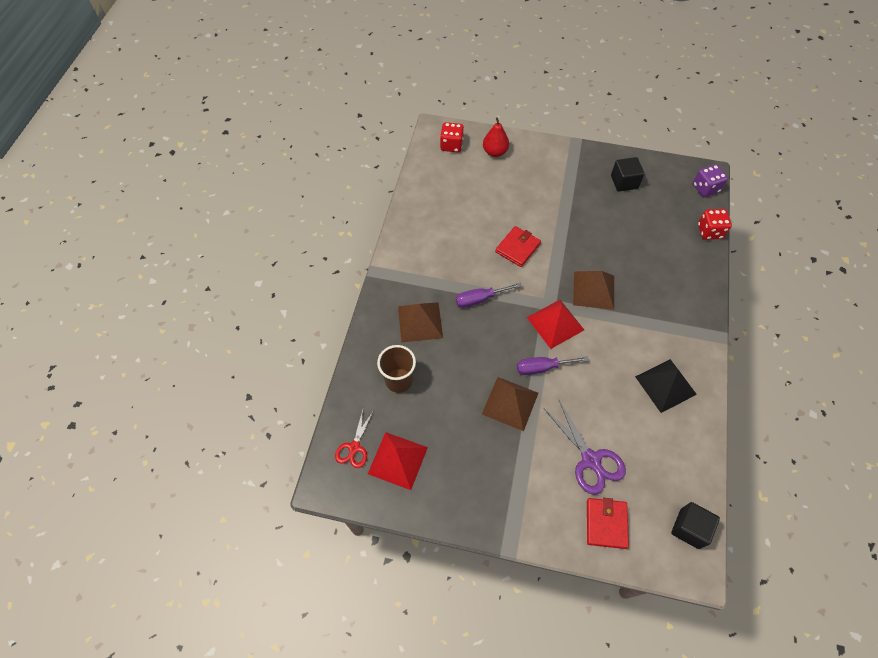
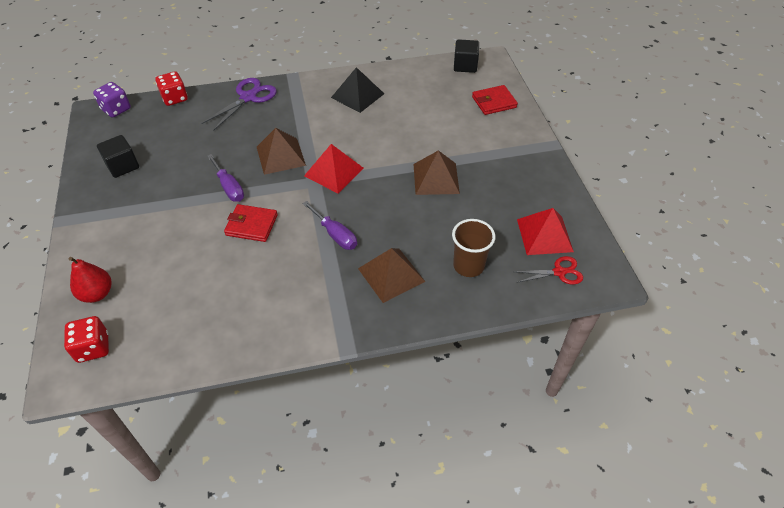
camera: 115 degrees left, 10 degrees down
(542, 368) = (387, 168): purple screwdriver -> purple screwdriver (229, 187)
(590, 460) = (451, 120): purple scissors -> purple scissors (248, 97)

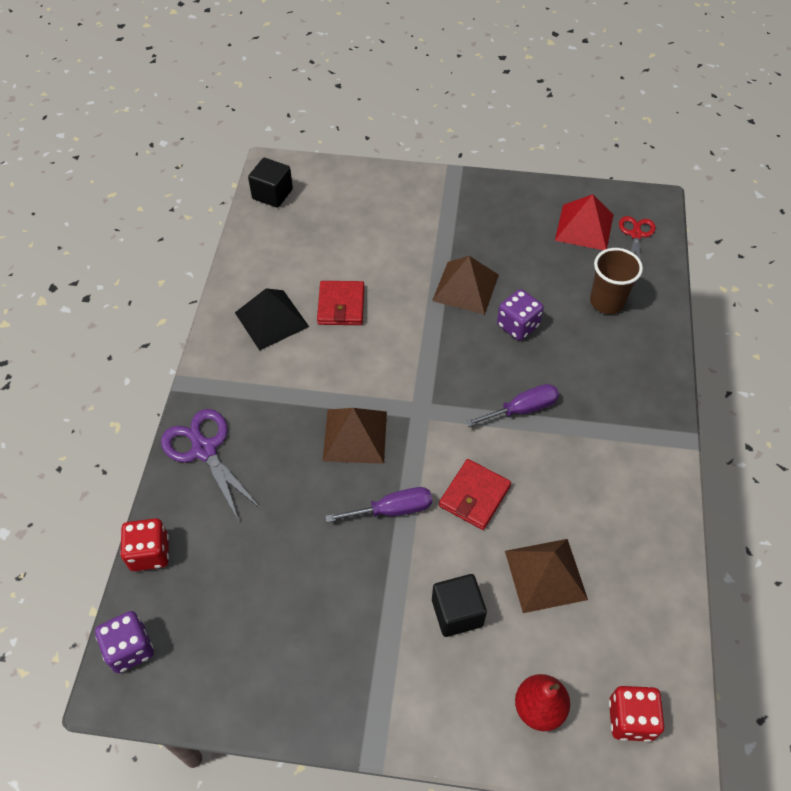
camera: 70 degrees left, 5 degrees up
(122, 166) = (283, 651): black cube -> black cube (457, 613)
(334, 172) = (412, 384): red pyramid -> none
(391, 274) = (599, 372): brown pyramid -> brown pyramid (545, 575)
(414, 215) = (518, 325): none -> purple dice
(494, 102) = (357, 192): red wallet -> red wallet (341, 305)

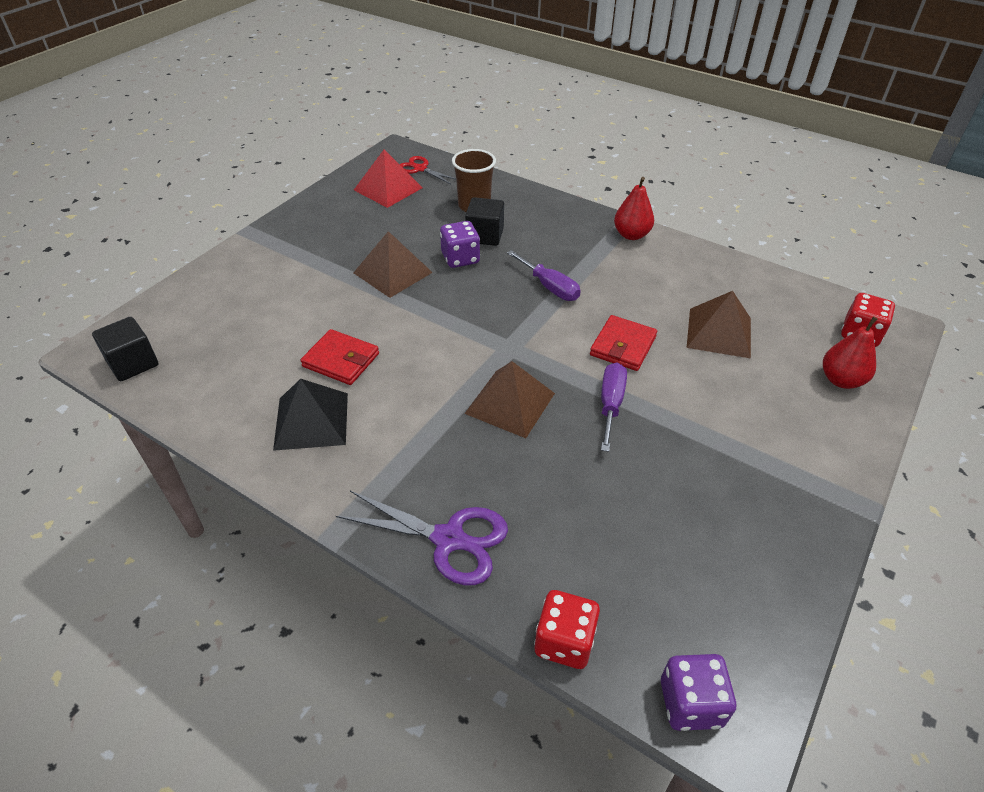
camera: 65 degrees left, 10 degrees down
(204, 450) = (449, 539): purple scissors -> purple scissors turned 150 degrees counterclockwise
(457, 613) = (737, 398): black cube -> black cube (484, 235)
(474, 496) = (623, 346): red wallet -> red wallet turned 60 degrees clockwise
(522, 409) = (550, 287): purple screwdriver -> purple screwdriver turned 135 degrees clockwise
(657, 450) = (631, 235): none -> red pear

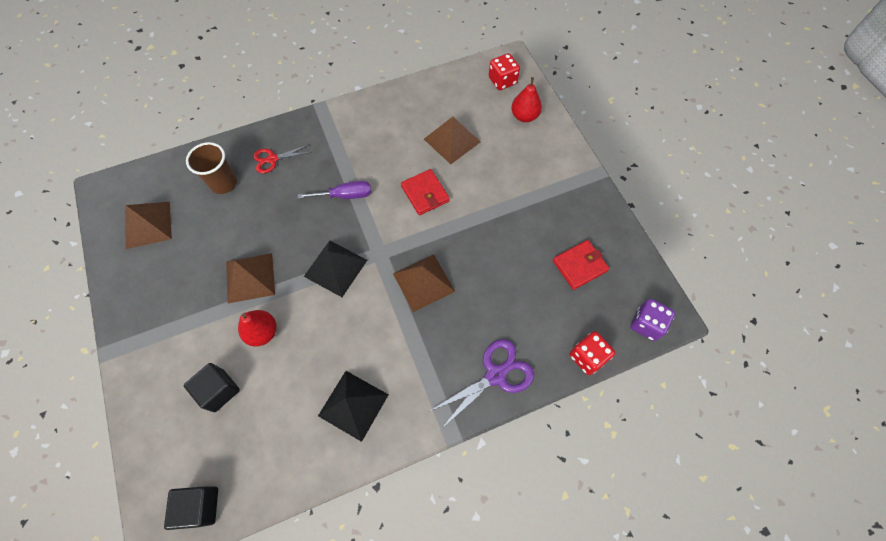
camera: 55 degrees left, 20 degrees up
(341, 360) = (312, 358): red wallet -> red wallet (579, 266)
(388, 189) = (148, 225): red pyramid -> brown pyramid
(420, 169) = (144, 189): red scissors -> red scissors (272, 159)
(459, 324) = (335, 268): none -> black pyramid
(460, 258) = (272, 227): purple dice -> none
(484, 235) = (262, 198): black cube -> black cube (219, 390)
(610, 404) = (462, 232): purple screwdriver -> none
(631, 235) = (336, 118): red pear -> red pear (262, 332)

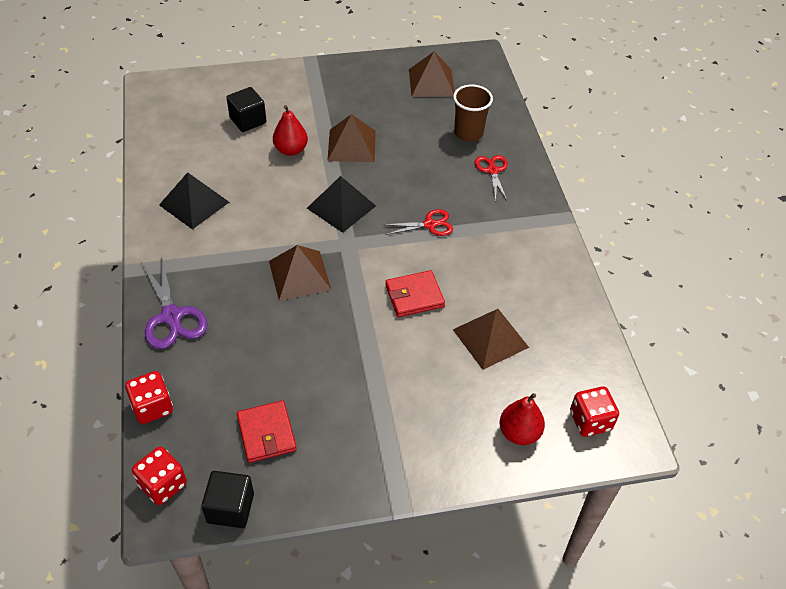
camera: 100 degrees right, 15 degrees down
(200, 506) = (158, 106): black cube -> black cube (230, 508)
(345, 195) = (429, 224): purple screwdriver -> red scissors
(646, 324) = (163, 484): purple dice -> red dice

